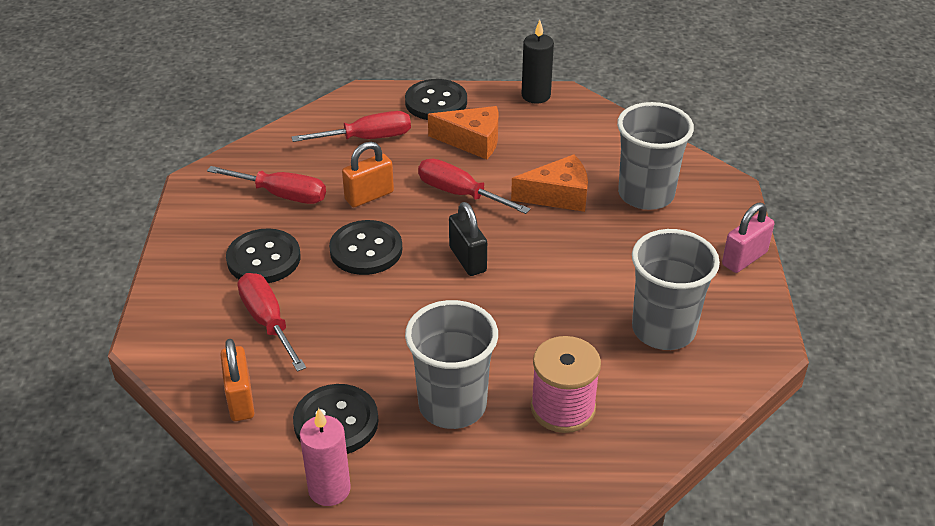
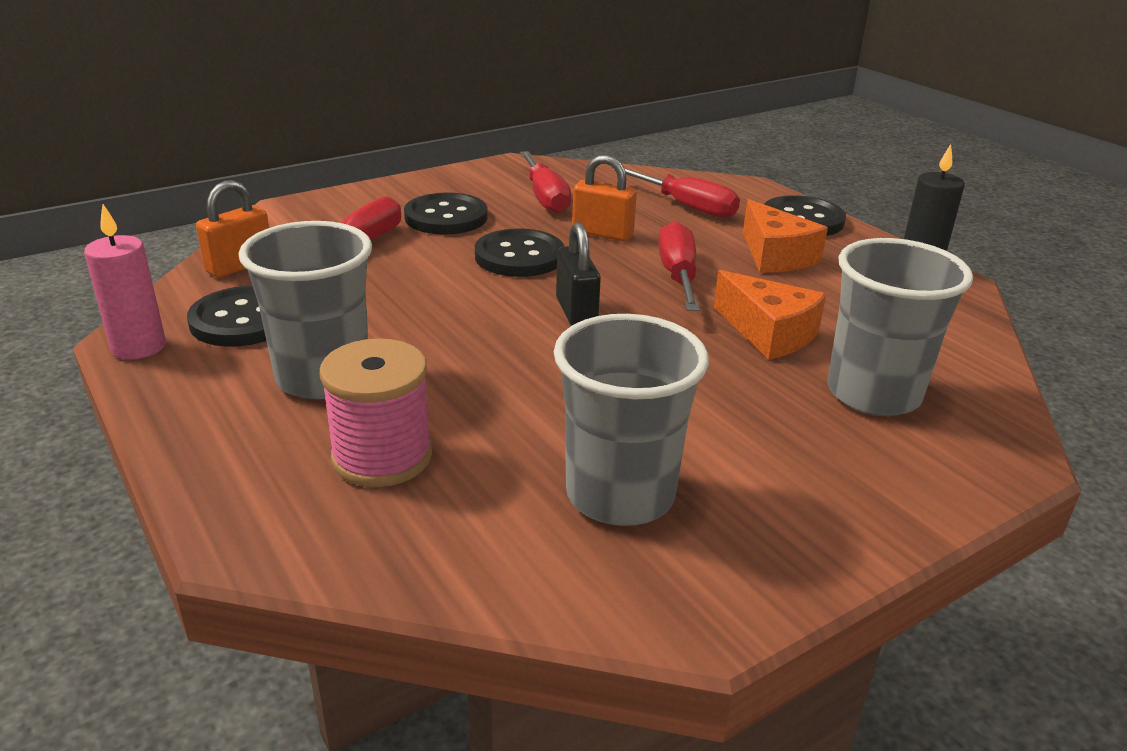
camera: 55 degrees right, 10 degrees down
(467, 259) = (576, 312): black padlock -> black padlock turned 45 degrees counterclockwise
(744, 258) = (874, 527): pink padlock -> none

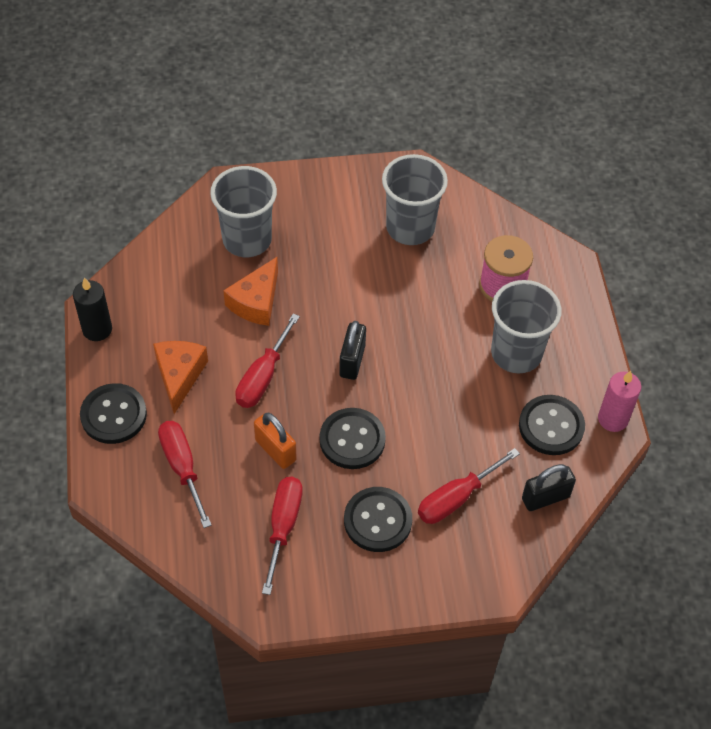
camera: 155 degrees left, 25 degrees up
(240, 266) = (545, 498): orange padlock -> black padlock
(769, 333) = (256, 302): orange cheese -> orange cheese turned 135 degrees counterclockwise

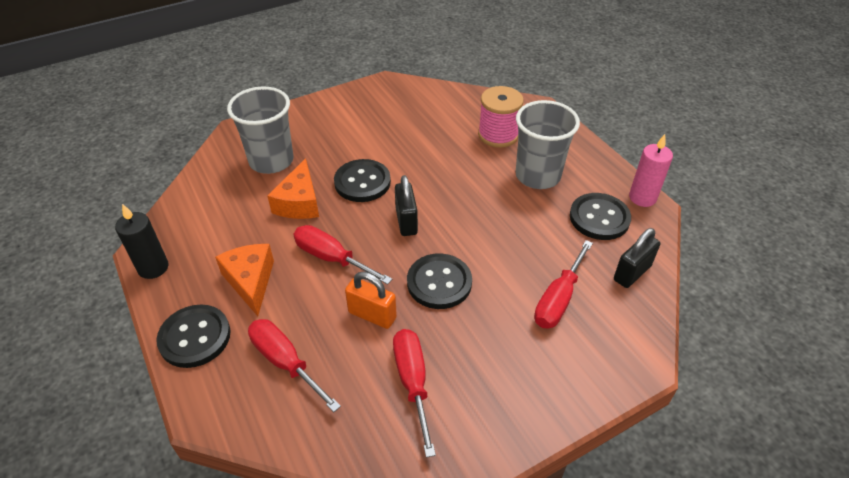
camera: 20 degrees left, 10 degrees down
(262, 377) = (331, 258): red screwdriver -> red screwdriver turned 120 degrees clockwise
(377, 520) = (500, 344): black button -> black button (362, 182)
(410, 228) = (404, 118): grey cup -> none

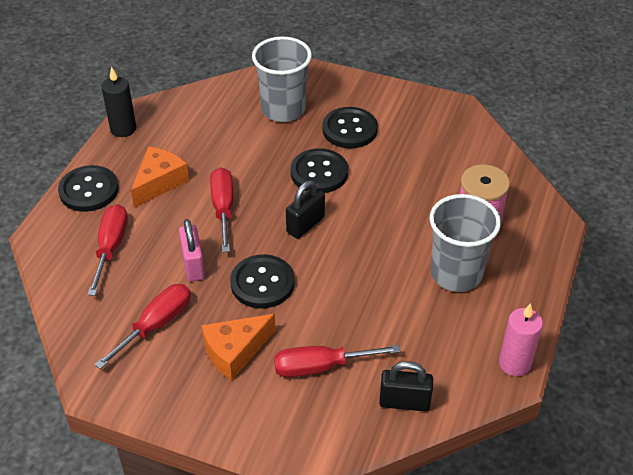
camera: 50 degrees right, 0 degrees up
(299, 202) = (258, 154): orange cheese -> orange cheese (235, 351)
(372, 315) = (193, 265): orange padlock -> pink padlock
(599, 218) = (450, 345): black button -> black button (349, 129)

